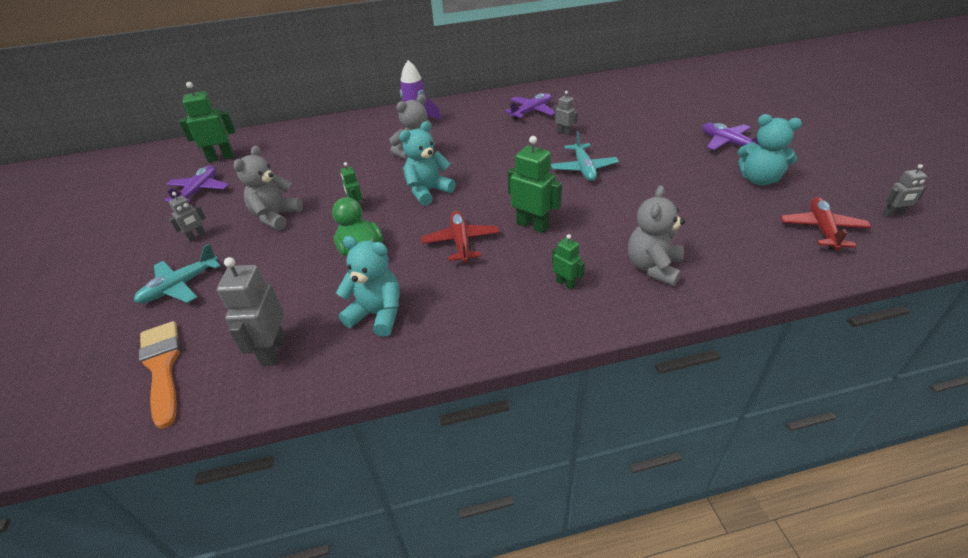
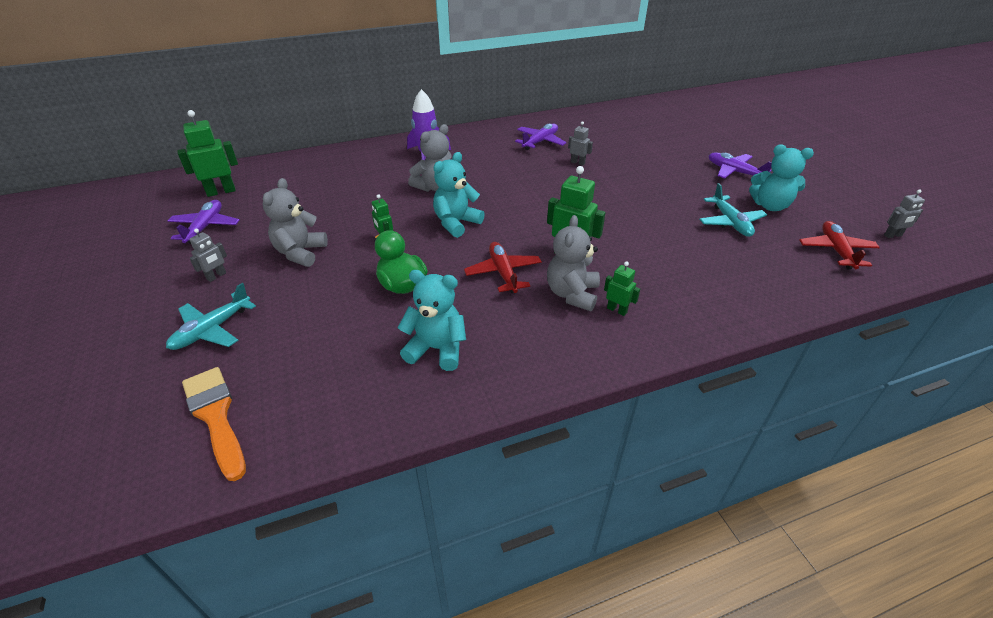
camera: 10 degrees left, 0 degrees up
(273, 350) = (335, 392): grey robot -> none
(584, 168) = (605, 197): turquoise plane -> turquoise plane (730, 222)
(653, 267) = (695, 291): grey teddy bear -> grey teddy bear (572, 294)

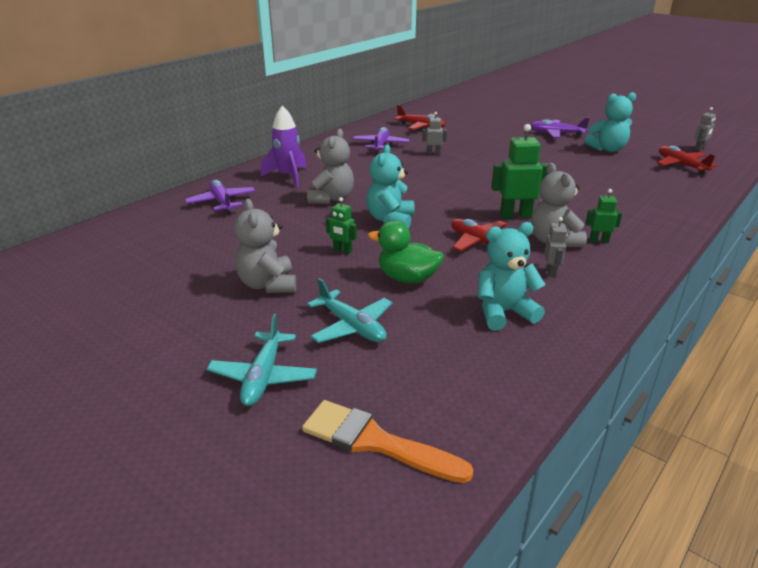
camera: 30 degrees left, 10 degrees down
(205, 227) = (119, 296): purple plane -> purple plane (222, 202)
(216, 276) = (199, 332): grey robot -> grey robot (551, 272)
(221, 191) = (91, 260): green robot -> none
(602, 129) = (421, 126): none -> red plane
(730, 222) = (597, 165): turquoise plane -> turquoise plane (352, 327)

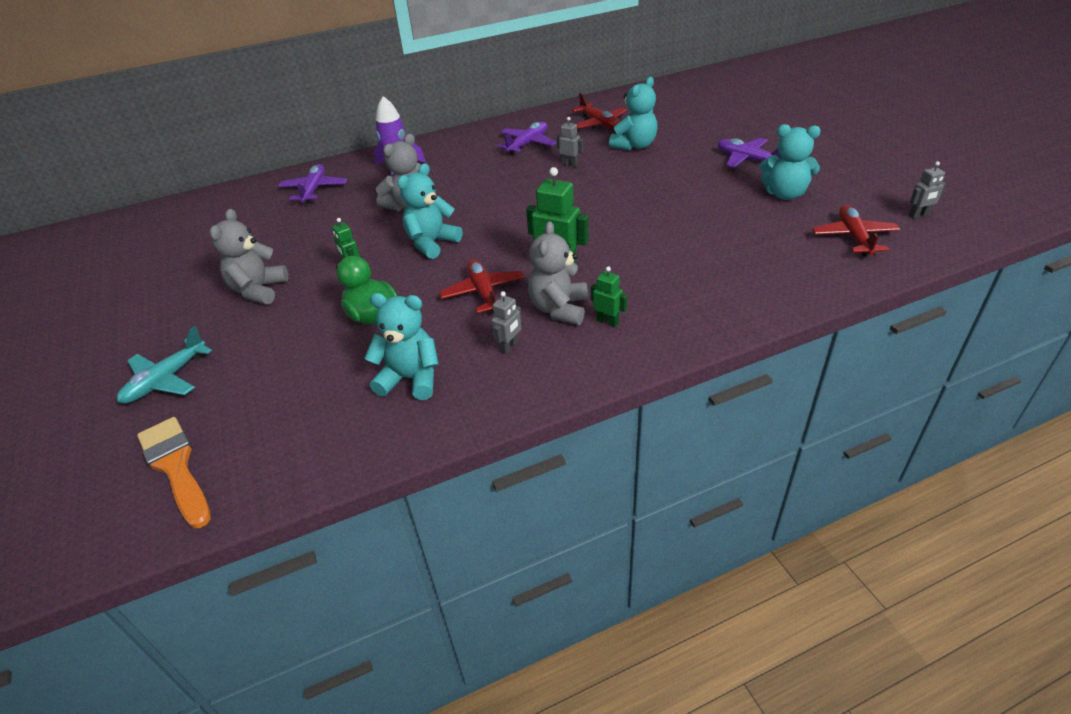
camera: 30 degrees right, 10 degrees up
(352, 327) = (274, 353): turquoise plane -> none
(467, 136) = (634, 145): none -> turquoise teddy bear

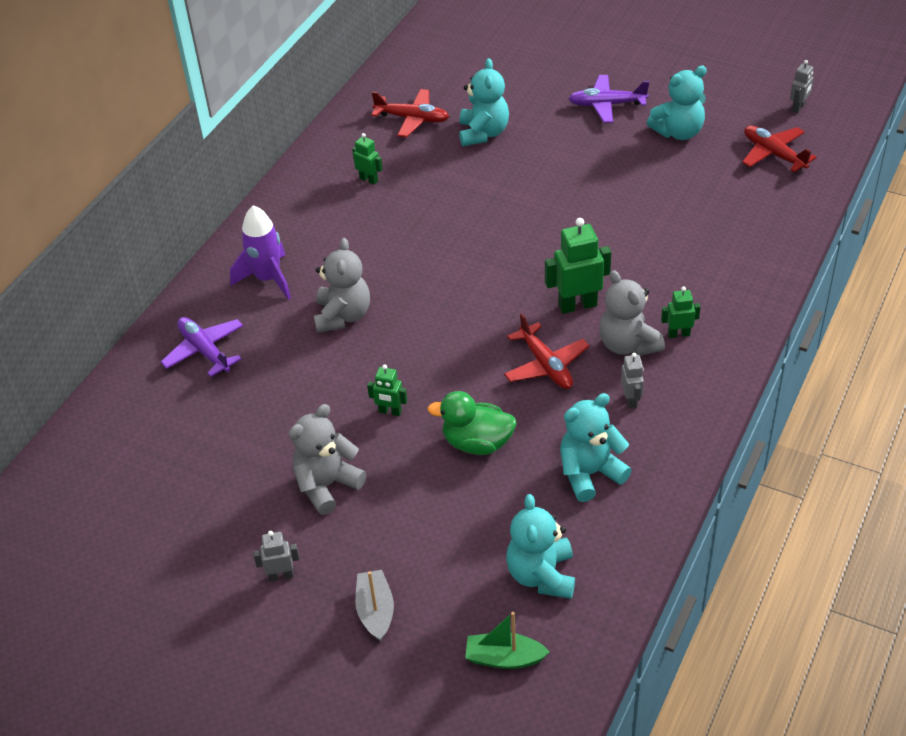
camera: 40 degrees left, 5 degrees up
(166, 380) = (375, 611): turquoise plane -> grey boat
(176, 467) = (504, 658): orange brush -> green boat
(258, 290) = (327, 485): grey teddy bear -> grey teddy bear turned 75 degrees clockwise
(432, 243) = (429, 343): turquoise teddy bear -> turquoise teddy bear (541, 575)
(483, 292) = (546, 365): red plane -> red plane turned 150 degrees counterclockwise
(528, 144) = (369, 179): purple plane -> green robot
(570, 164) = (446, 186): grey robot -> grey robot (281, 575)

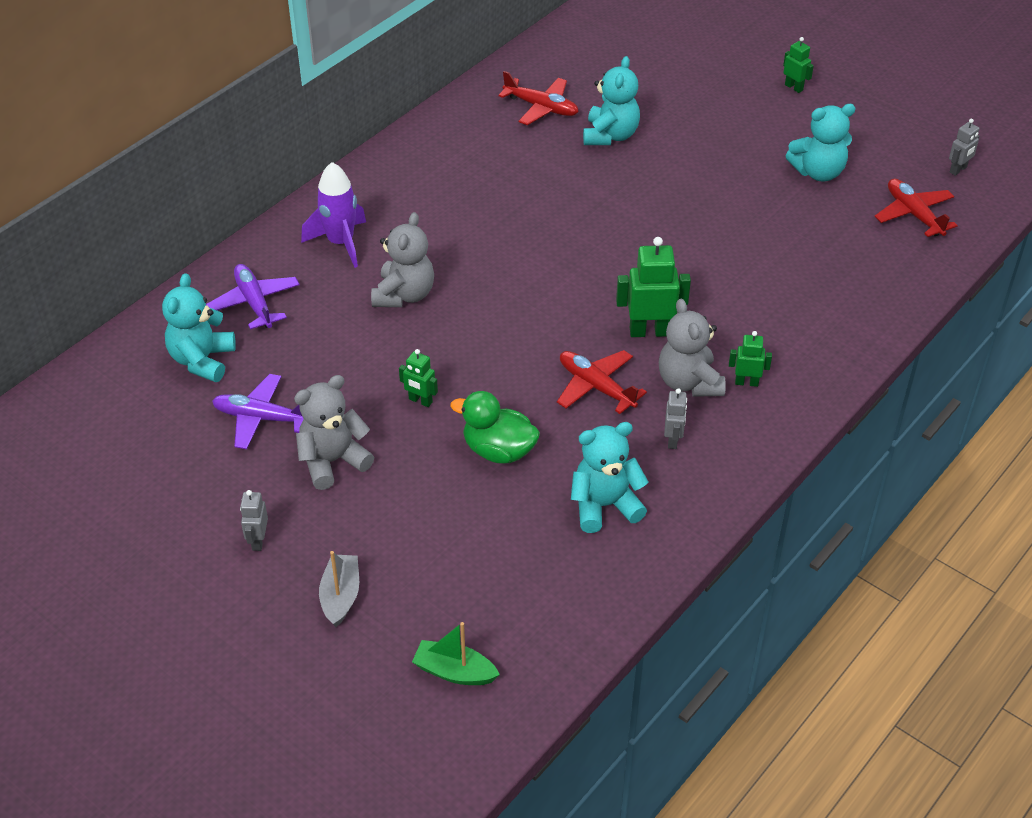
camera: 10 degrees right, 0 degrees up
(281, 575) = (258, 541): grey robot -> grey robot turned 90 degrees counterclockwise
(369, 179) = (476, 161): green robot -> green robot (794, 87)
(541, 575) = (520, 597): turquoise teddy bear -> turquoise teddy bear (202, 360)
(546, 365) = (596, 387): red plane -> red plane turned 150 degrees clockwise
(606, 105) = (750, 129): purple plane -> purple plane (261, 418)

